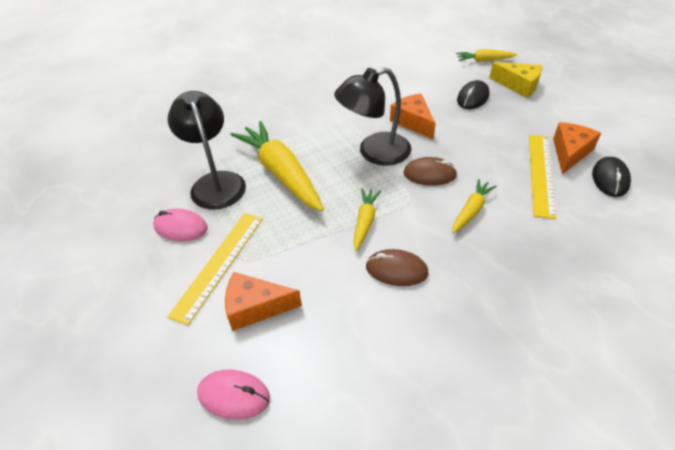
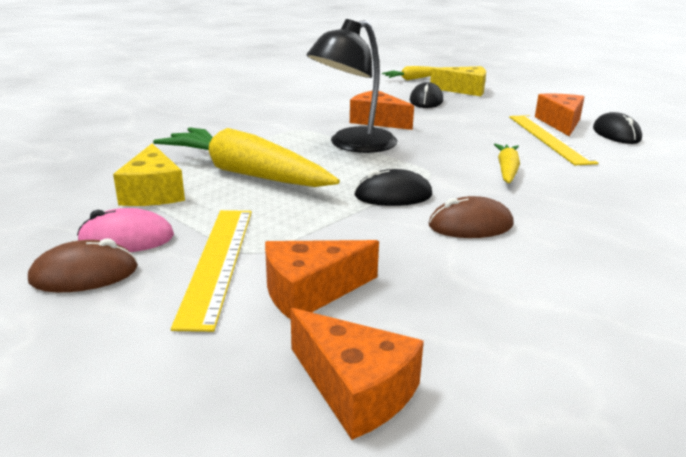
camera: 25 degrees left, 20 degrees down
(215, 182) = (153, 192): black lamp -> yellow cheese
(234, 395) = (355, 389): pink mouse -> orange cheese
(365, 222) = (393, 195): yellow carrot -> black mouse
(429, 174) = (434, 152): brown mouse -> brown mouse (84, 274)

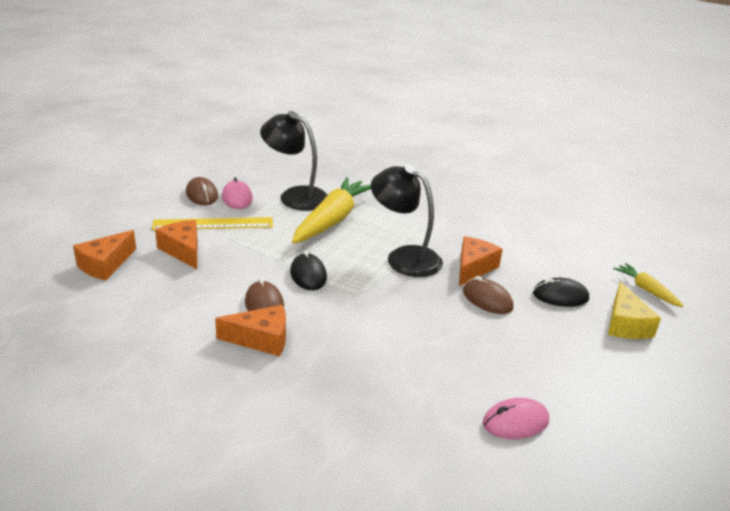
camera: 80 degrees right, 5 degrees up
(153, 192) = (295, 196): yellow cheese -> black lamp
(436, 122) = (487, 299): none -> brown mouse
(507, 170) = (373, 330): yellow carrot -> none
(549, 138) = (473, 367): yellow ruler -> none
(560, 123) = (534, 383): orange cheese -> orange cheese (261, 339)
(616, 134) = (515, 422): black mouse -> pink mouse

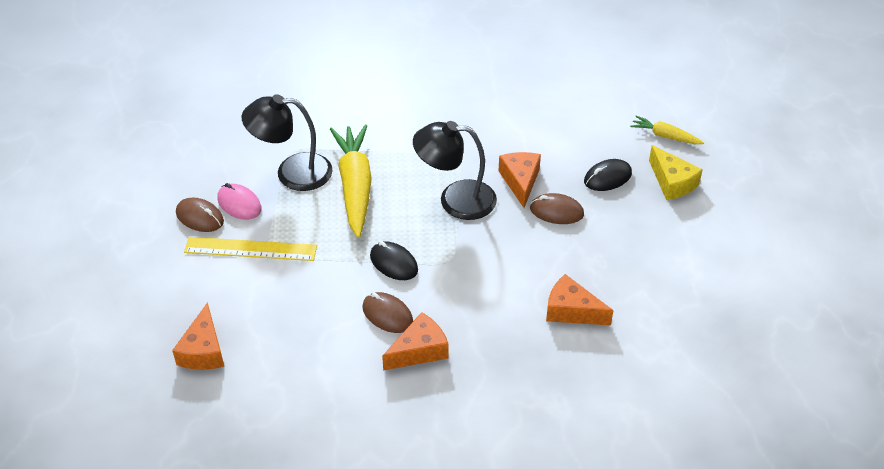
camera: 30 degrees left, 15 degrees up
(183, 251) = (257, 295): orange cheese -> orange cheese (571, 311)
(213, 224) = (250, 249): yellow ruler -> yellow ruler turned 45 degrees clockwise
(515, 422) = (658, 319): pink mouse -> none

